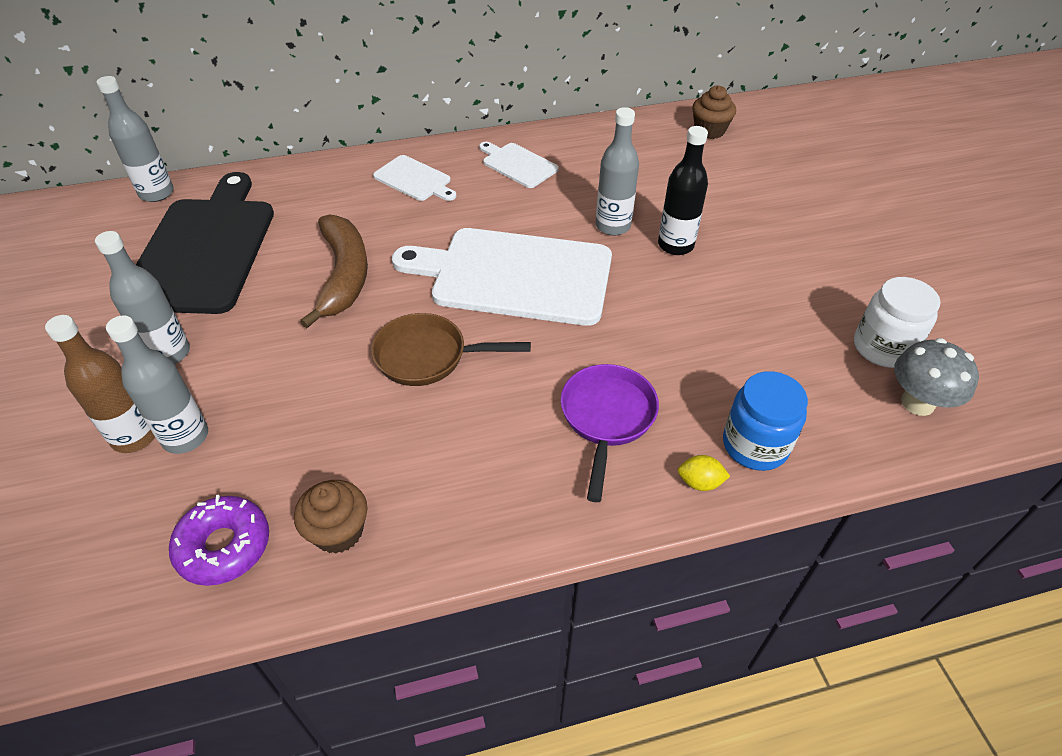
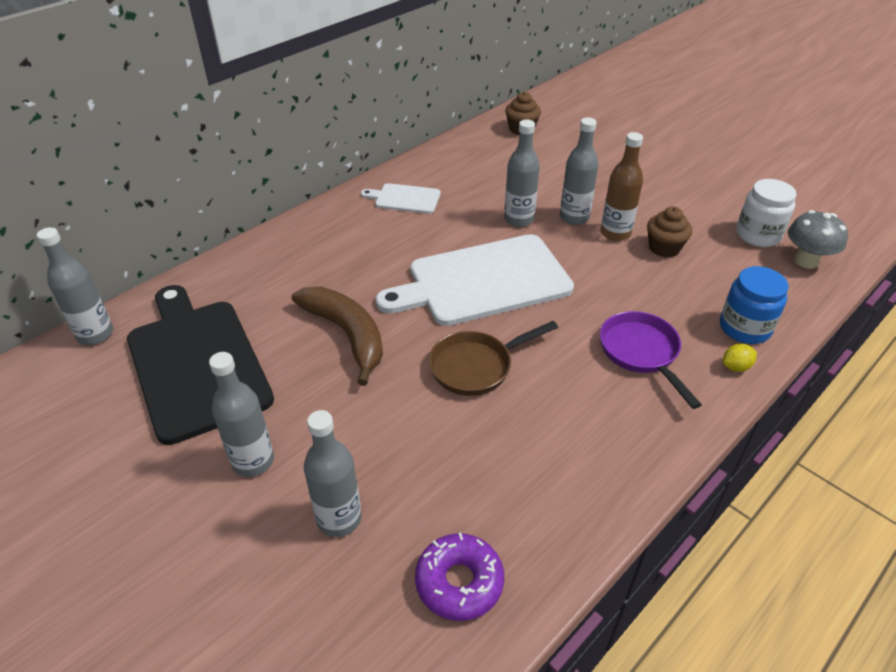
camera: 30 degrees left, 5 degrees down
(135, 436) = (292, 541): brown bottle -> brown bottle (615, 233)
(338, 531) = (536, 523): brown cupcake -> brown cupcake (664, 248)
(415, 179) = (332, 238): white cutting board -> none
(675, 245) = (574, 217): black bottle -> grey bottle

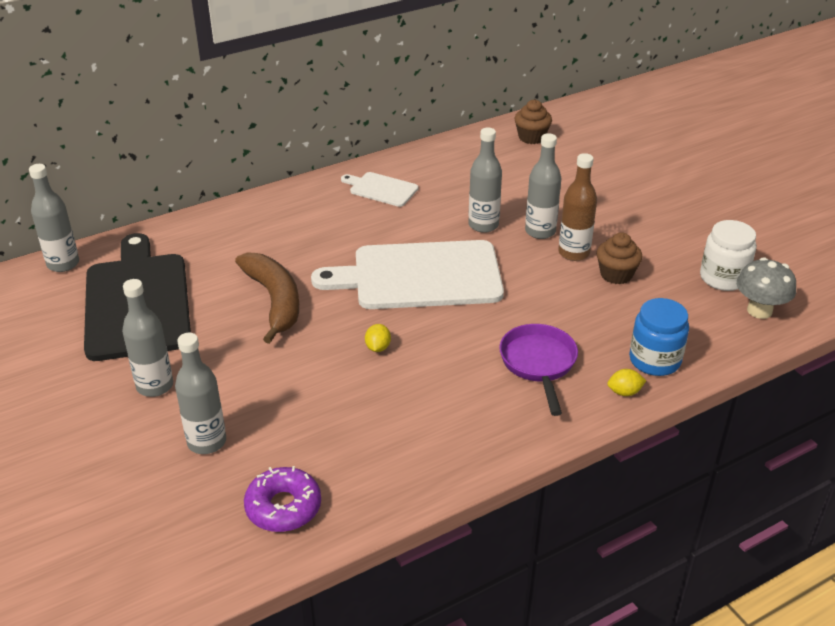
camera: 15 degrees right, 5 degrees down
(476, 366) = (378, 347): brown pan -> yellow lemon

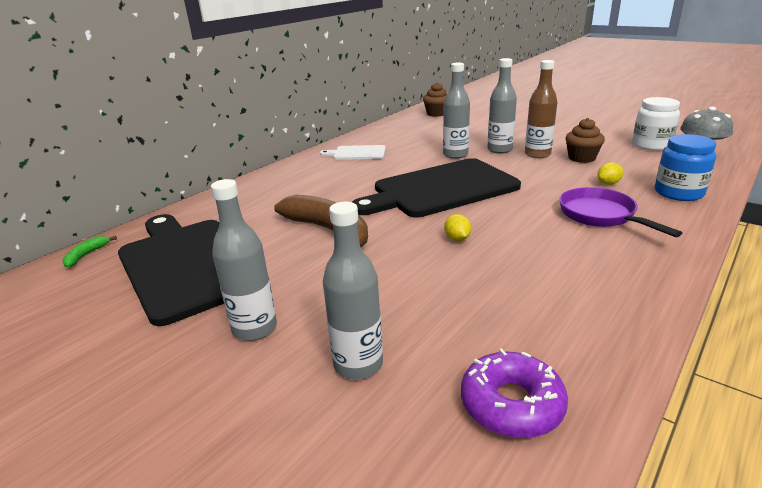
camera: 20 degrees left, 10 degrees down
(63, 264) = (86, 255): grey bottle -> green banana
(420, 276) = (440, 189): white cutting board -> black cutting board
(624, 392) = (688, 215): yellow lemon -> yellow lemon (608, 183)

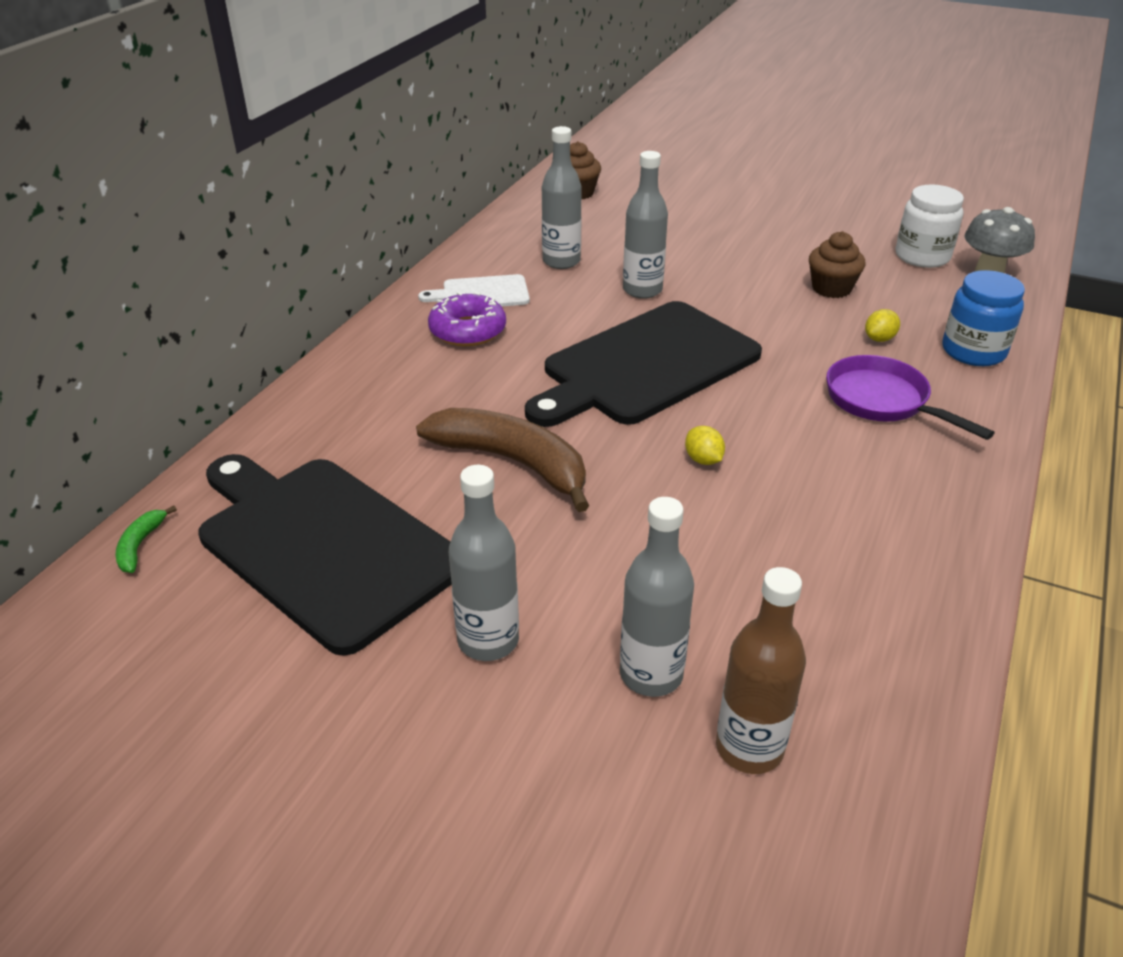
camera: 15 degrees left, 10 degrees up
(499, 150) = (707, 276): grey bottle -> grey bottle (561, 261)
(511, 404) = (848, 700): purple donut -> purple donut (468, 330)
(537, 154) = (766, 283): brown bottle -> brown bottle (749, 748)

